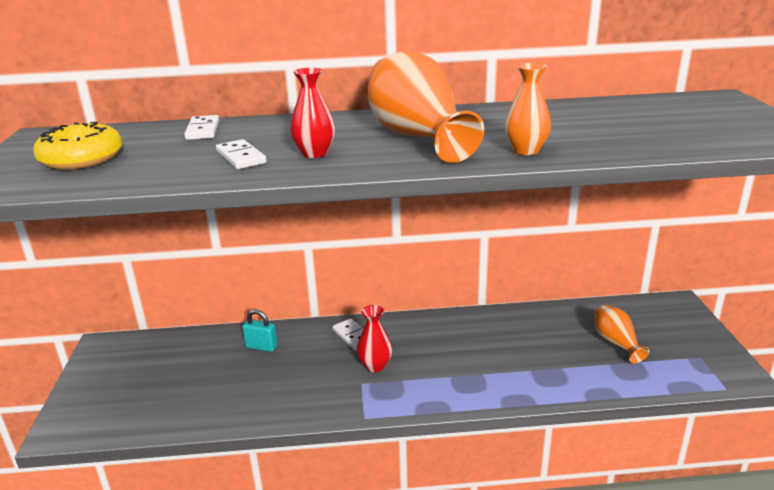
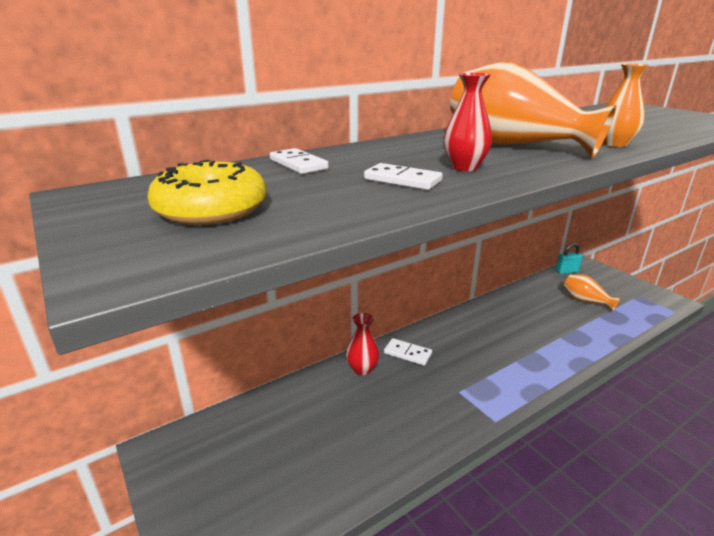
camera: 30 degrees left, 0 degrees up
(261, 346) = (337, 389): turquoise padlock -> turquoise padlock (566, 271)
(375, 366) = (452, 372): red vase -> red vase (362, 369)

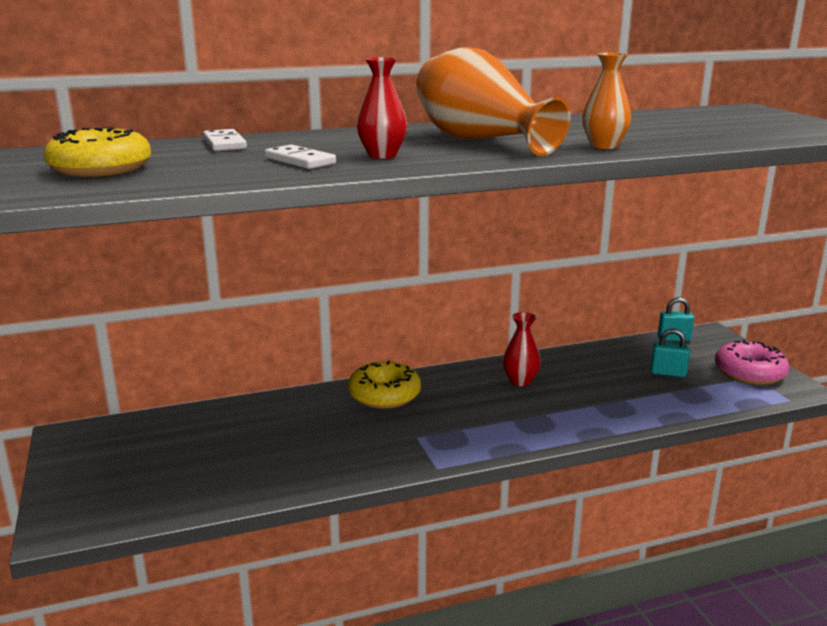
camera: 15 degrees right, 5 degrees down
(362, 369) = (320, 402): red vase -> red vase (520, 381)
(407, 353) = (384, 395): white domino -> yellow donut
(585, 301) = (668, 373): orange vase -> turquoise padlock
(633, 293) = (749, 373): none -> pink donut

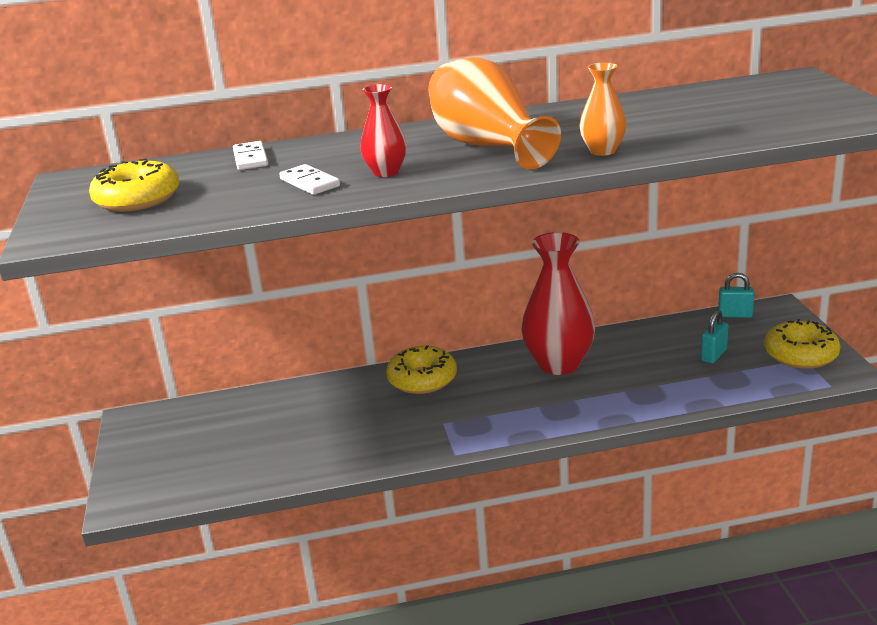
camera: 10 degrees right, 5 degrees up
(520, 381) = (559, 364): red vase -> red vase, size x1.93
(668, 373) = (713, 355): turquoise padlock -> turquoise padlock turned 75 degrees counterclockwise
(749, 373) = (800, 355): pink donut -> yellow donut

